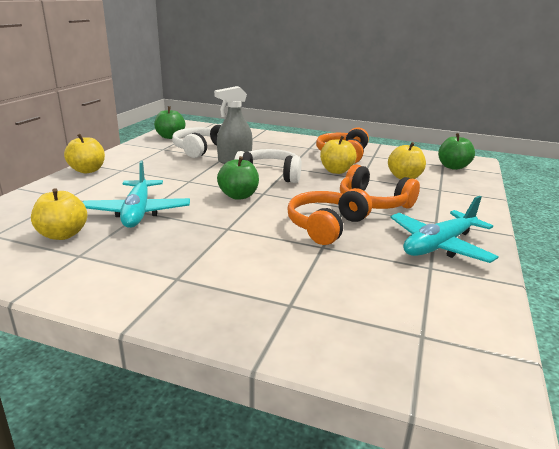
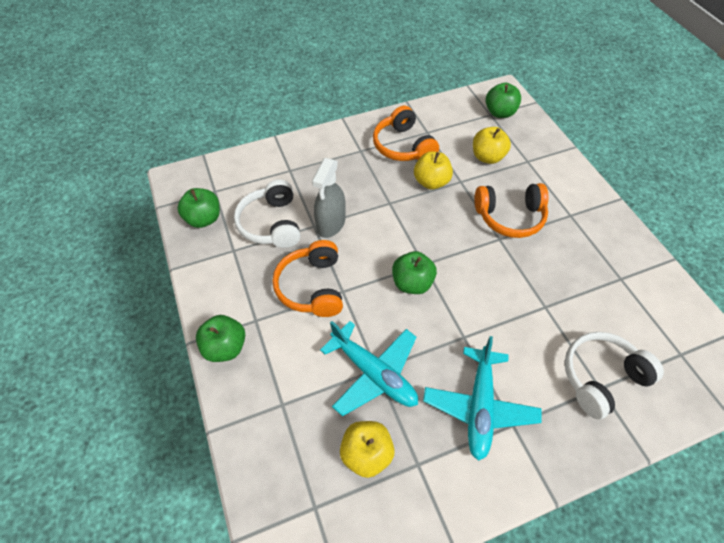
camera: 40 degrees left, 30 degrees up
(87, 170) = (225, 347): yellow apple -> green apple
(269, 175) = (392, 229): white headphones -> white headphones (601, 377)
(326, 226) = (518, 277): orange headphones -> orange headphones (312, 287)
(439, 245) = (601, 247): turquoise plane -> turquoise plane (479, 406)

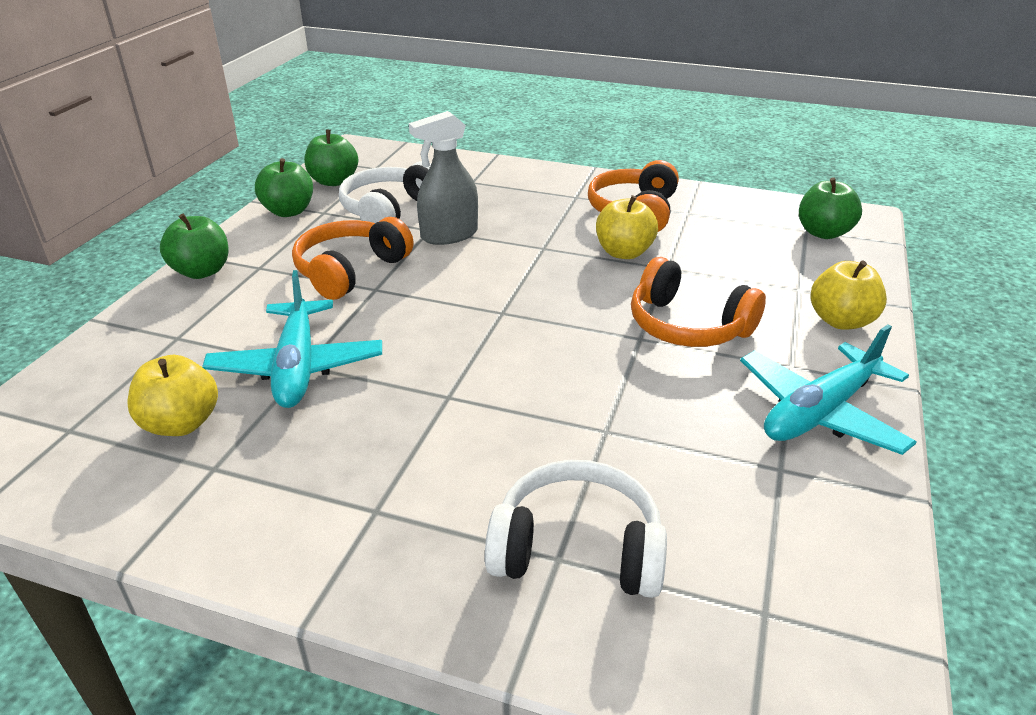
camera: 40 degrees right, 20 degrees down
(412, 283) = (461, 320): green apple -> green apple (288, 211)
(479, 406) = (363, 467): turquoise plane -> turquoise plane (820, 412)
(487, 157) = (740, 262): yellow apple -> yellow apple (841, 321)

